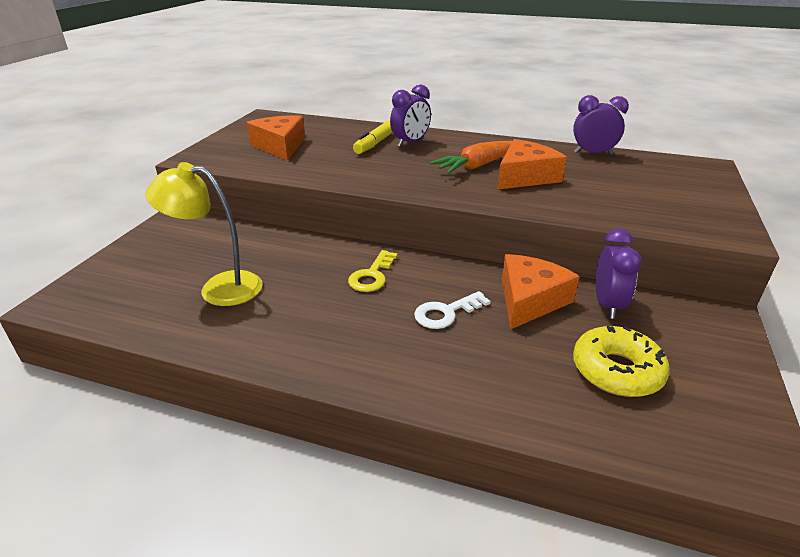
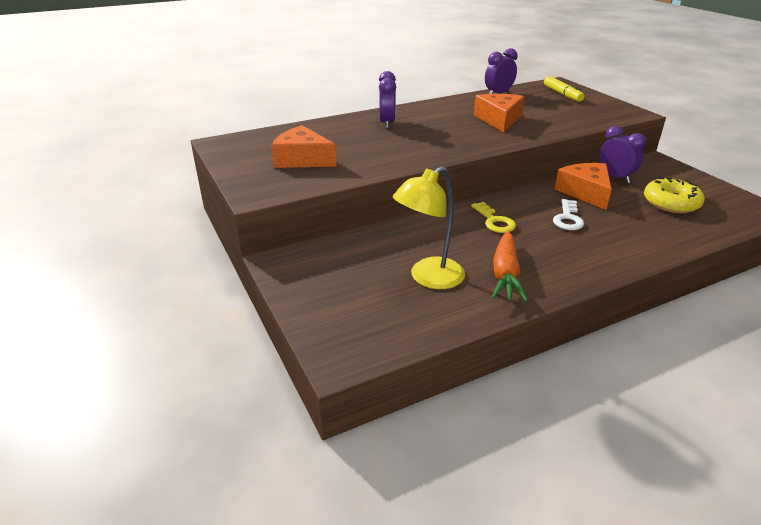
camera: 45 degrees left, 0 degrees up
(375, 143) = (365, 132): yellow marker -> yellow marker (562, 94)
(477, 166) = (461, 123): orange carrot -> orange carrot (505, 274)

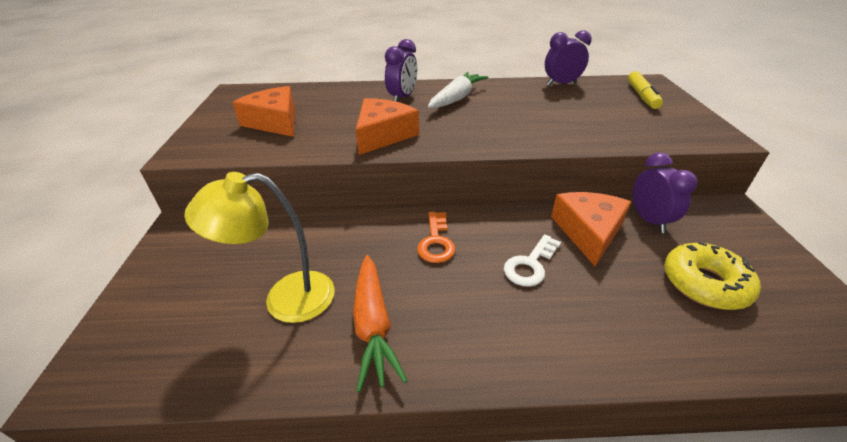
camera: 25 degrees right, 5 degrees up
(431, 116) = (457, 98): none -> white carrot
(494, 221) = (436, 242): yellow key -> orange key
(499, 120) = (528, 115): orange cheese -> orange cheese (383, 135)
(505, 274) = (373, 325): orange carrot -> orange carrot turned 45 degrees counterclockwise

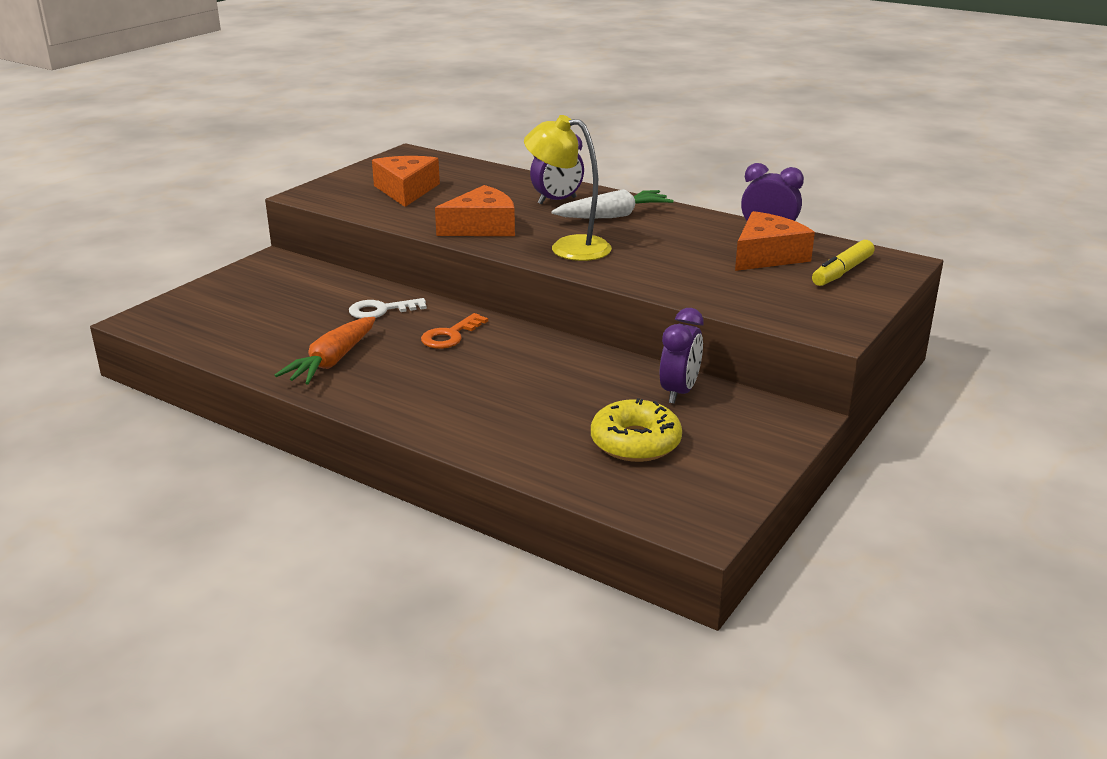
camera: 35 degrees right, 10 degrees down
(285, 299) = (293, 327): yellow lamp -> yellow lamp (568, 247)
(530, 265) = (503, 376): white key -> white key (381, 310)
(588, 232) = (599, 377): orange cheese -> orange cheese (767, 256)

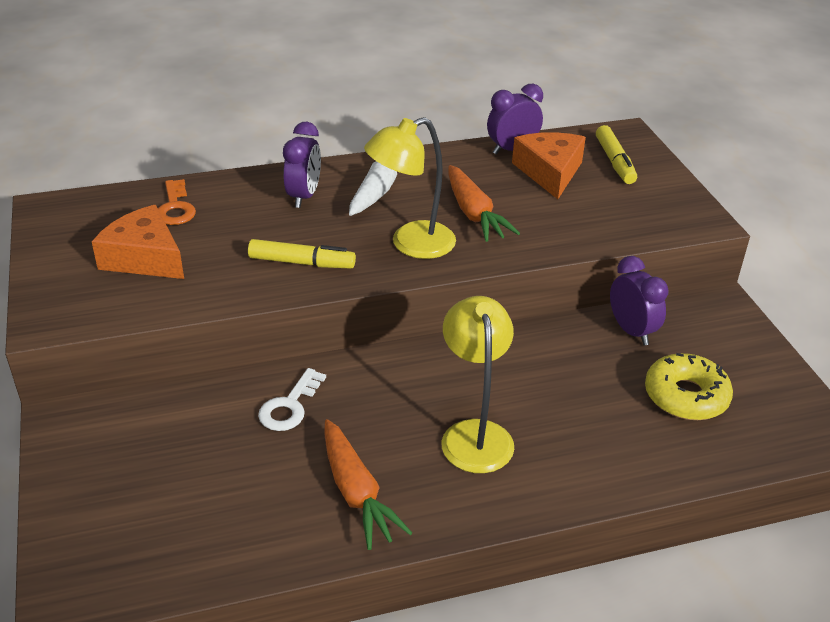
camera: 50 degrees left, 10 degrees up
(450, 335) = (396, 392): orange key -> orange key (175, 208)
(450, 377) = (474, 434): none -> yellow lamp
(482, 227) = (302, 263): orange cheese -> yellow marker
(650, 252) = (474, 214): none -> orange carrot

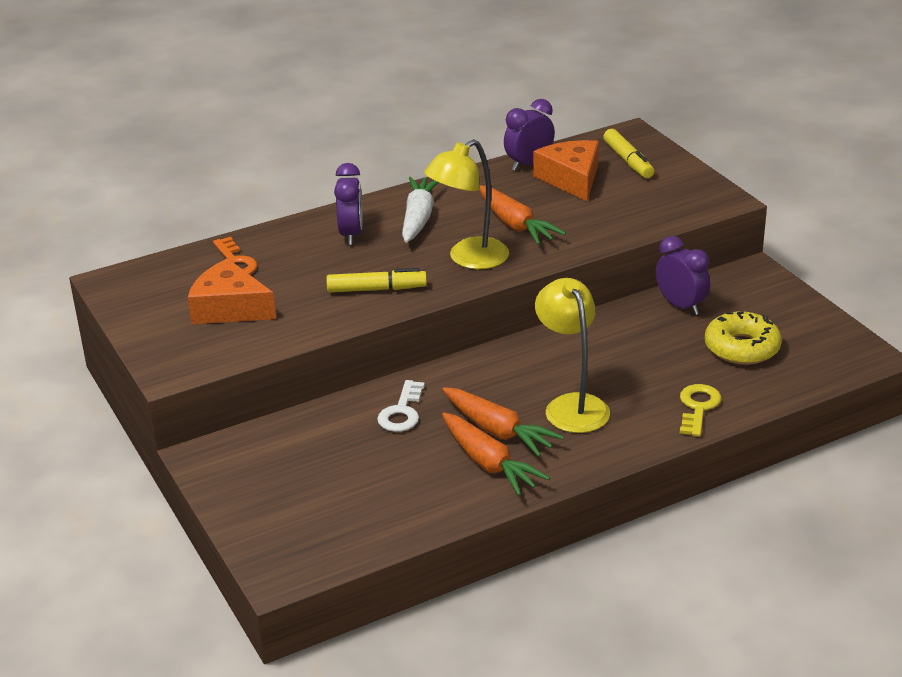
camera: 10 degrees left, 5 degrees down
(382, 451) = (498, 431): none -> orange carrot
(616, 465) = (698, 407): none -> yellow key

